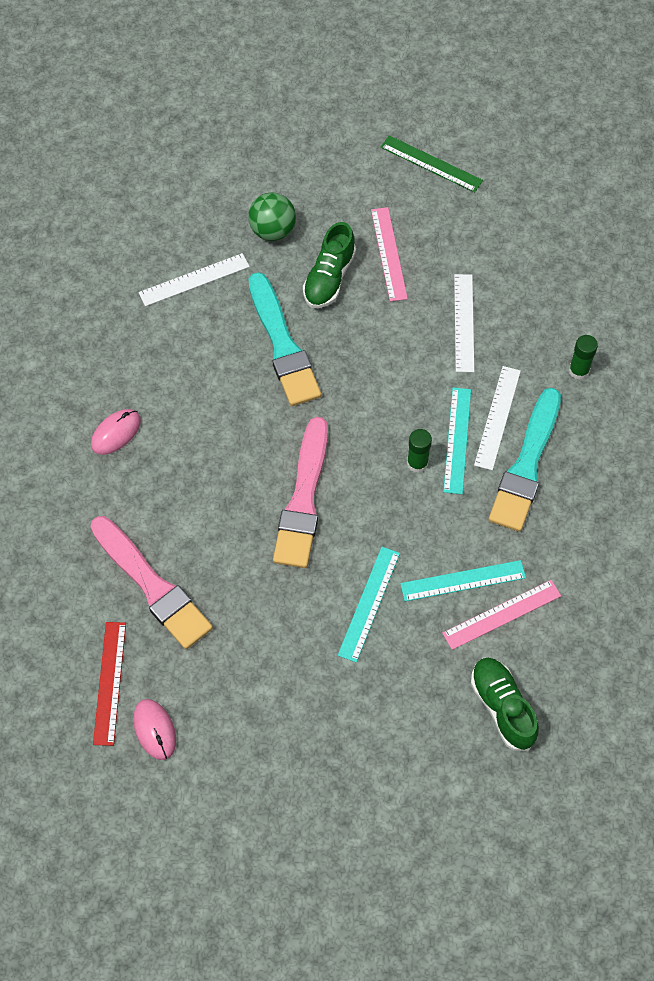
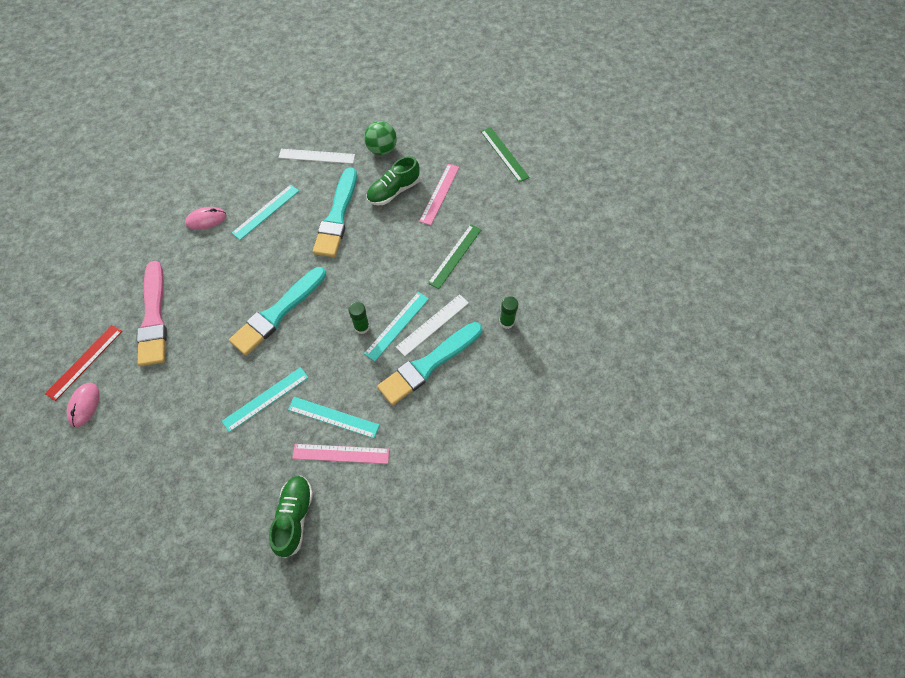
camera: 30 degrees right, 0 degrees up
(186, 384) = (266, 211): none -> turquoise ruler
(303, 499) = (278, 312): pink brush -> turquoise brush
(464, 322) = (455, 256): white ruler -> green ruler

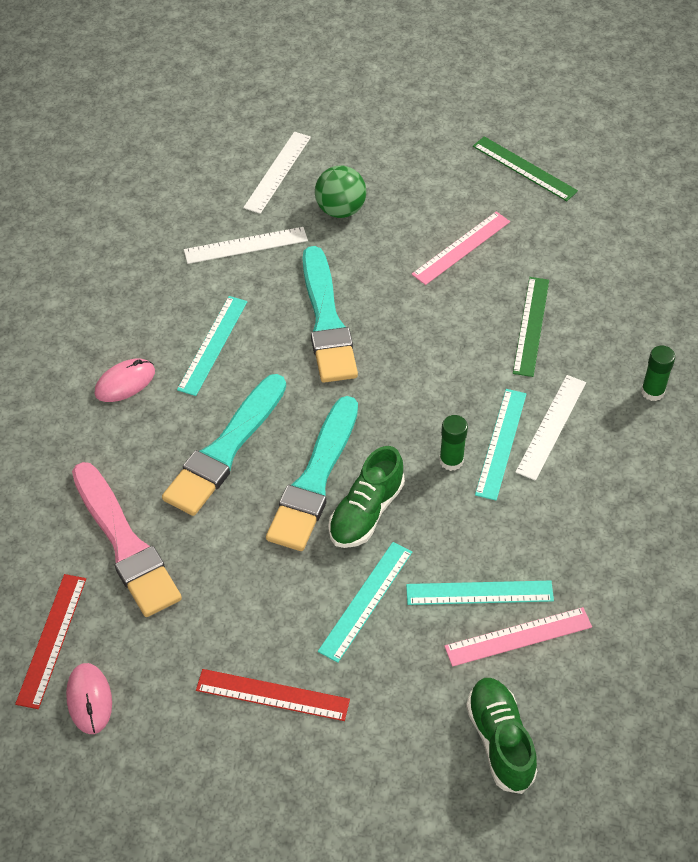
camera: 20 degrees left, 10 degrees down
(183, 439) = (272, 695): none -> red ruler
(358, 116) = (277, 172): none -> white ruler
(393, 191) = (391, 263): green shoe -> green shoe (366, 512)
(429, 364) = (576, 480): turquoise brush -> turquoise brush (226, 449)
(439, 194) = (461, 248): pink ruler -> pink ruler turned 45 degrees clockwise

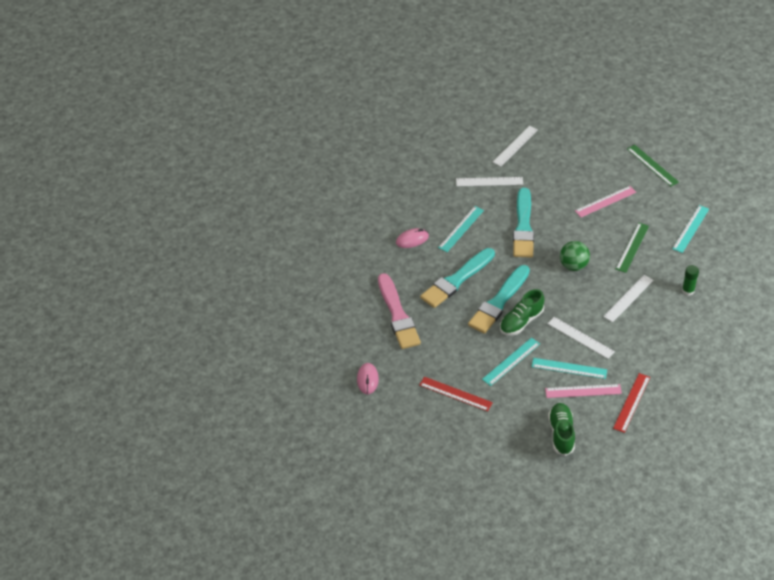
camera: 15 degrees right, 5 degrees down
(51, 640) = (354, 351): red ruler -> red ruler (631, 402)
(340, 210) = (544, 171): green ball -> green ball (573, 265)
(451, 460) = (571, 305): green glue stick -> none
(485, 524) = (580, 337): none -> white ruler
(501, 443) = (599, 302): turquoise ruler -> turquoise ruler (691, 229)

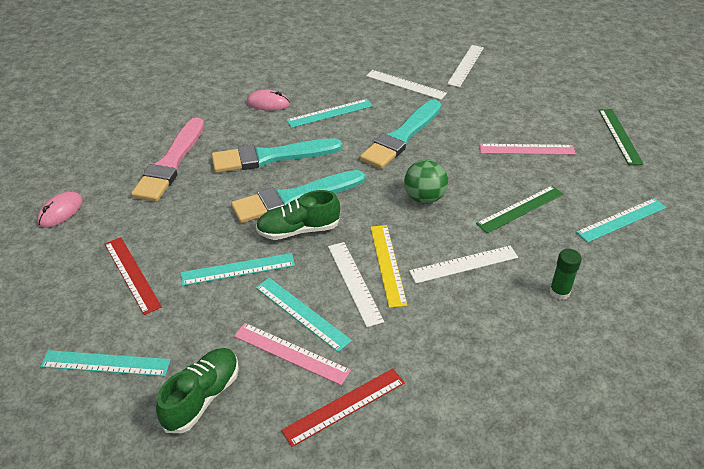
camera: 30 degrees right, 5 degrees down
(496, 444) = (106, 363): none -> turquoise ruler
(515, 146) = (465, 65): white ruler -> white ruler turned 45 degrees counterclockwise
(588, 318) = (387, 264): none -> yellow ruler

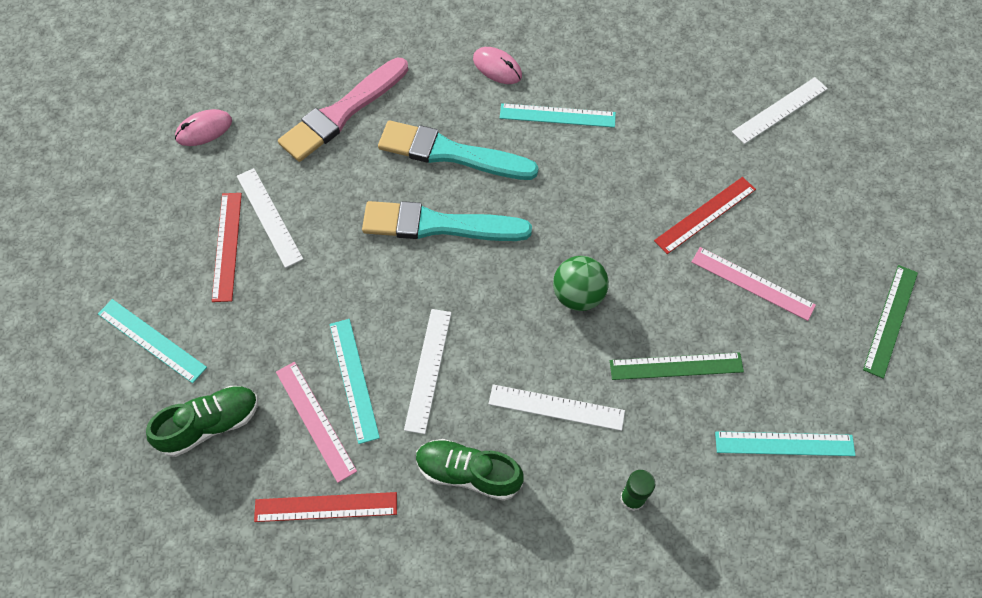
camera: 30 degrees right, 20 degrees up
(238, 269) = (327, 292): turquoise ruler -> none
(298, 230) = (416, 271): green shoe -> green shoe (468, 473)
(387, 264) = (476, 364): yellow ruler -> none
(402, 136) = (616, 192): turquoise brush -> none
(405, 85) = (679, 109): white ruler -> white ruler (269, 217)
(467, 127) = (705, 214): none -> red ruler

